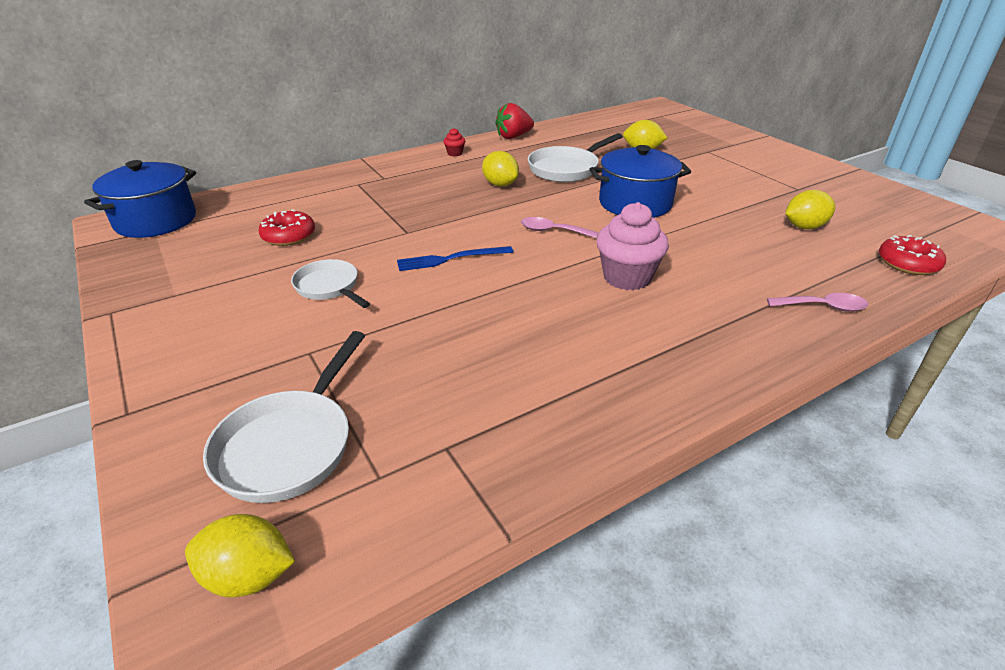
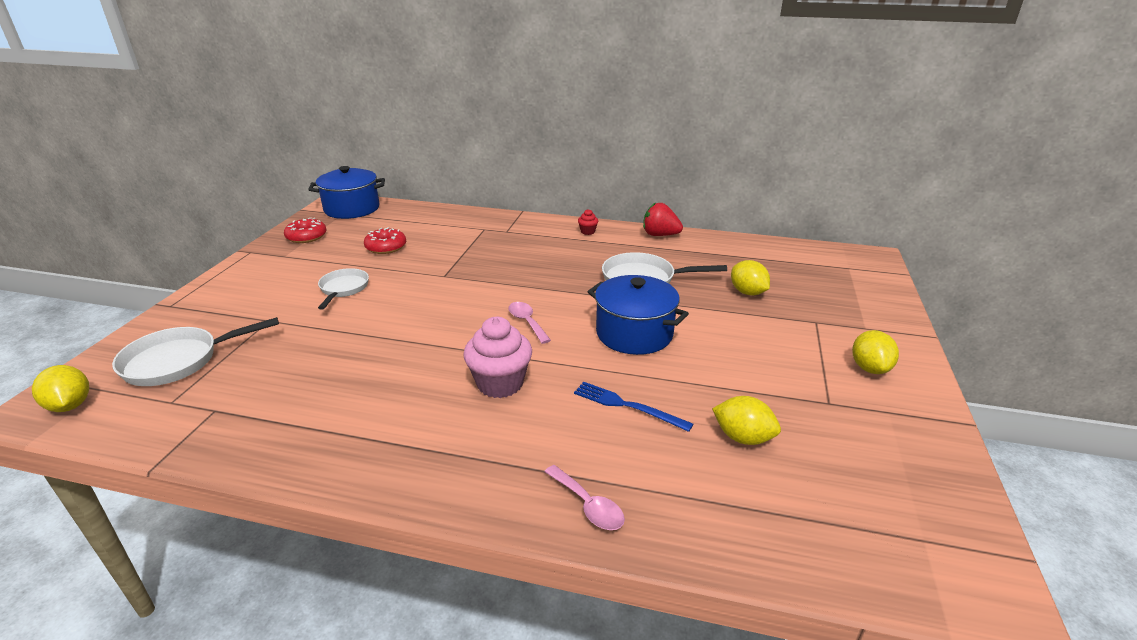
camera: 45 degrees right, 5 degrees down
(451, 259) = (430, 307): blue fork -> blue fork (627, 406)
(500, 184) = (567, 269): yellow lemon -> yellow lemon (869, 368)
(907, 263) = (770, 536): red donut -> red donut (306, 237)

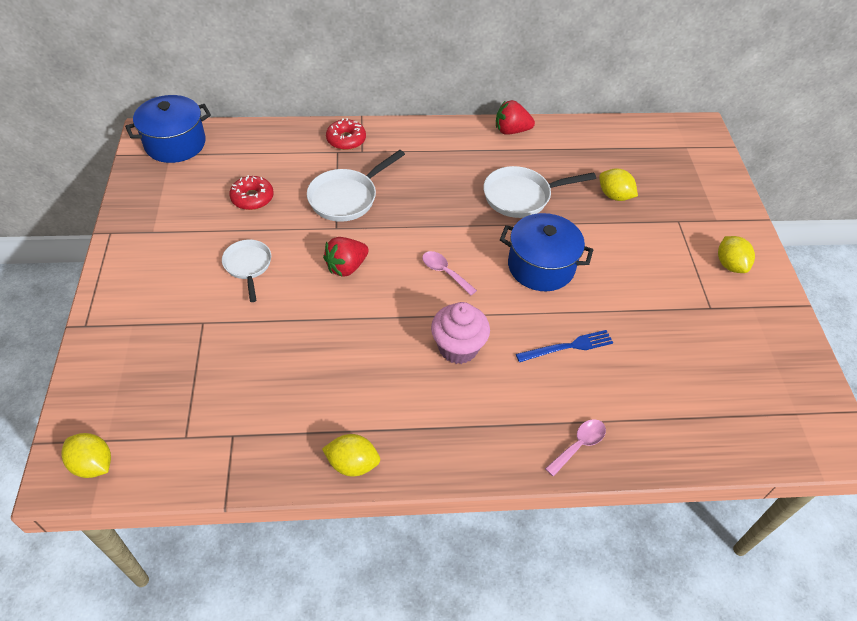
camera: 20 degrees left, 20 degrees up
(178, 361) = (153, 391): white pan -> white pan (346, 197)
(306, 237) = (155, 198): red donut -> red donut (346, 140)
(432, 303) = (346, 267): none -> red strawberry
(587, 232) = (441, 138): red cupcake -> none
(588, 505) = (579, 445): pink spoon -> pink spoon turned 75 degrees counterclockwise
(627, 406) = (568, 347): blue fork -> blue fork turned 150 degrees clockwise
(743, 437) = (661, 357): yellow lemon -> yellow lemon (352, 464)

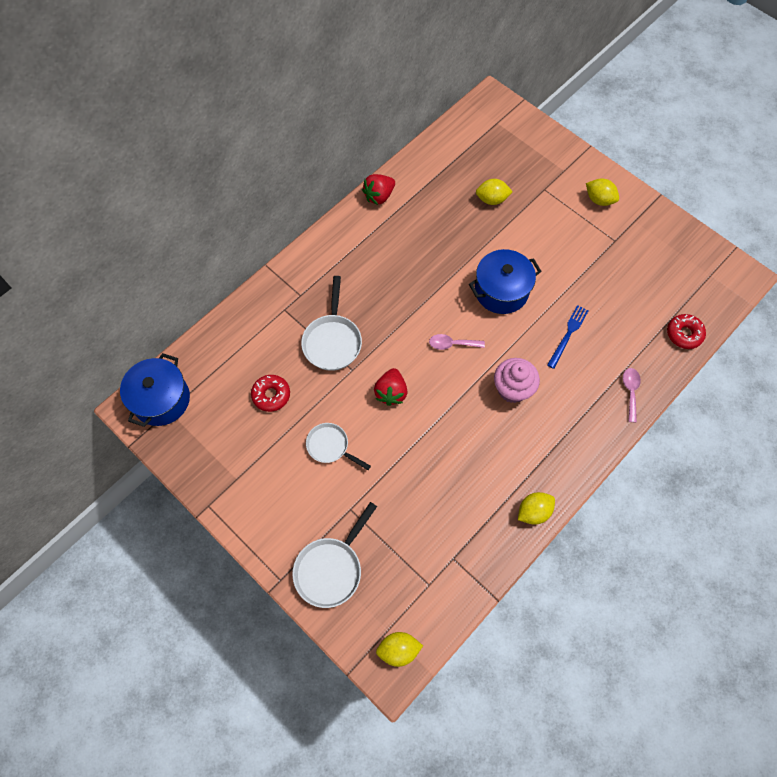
camera: 40 degrees left, 15 degrees up
(346, 140) = (279, 294): red donut -> red donut (684, 334)
(521, 196) = (438, 247): white pan -> white pan (331, 569)

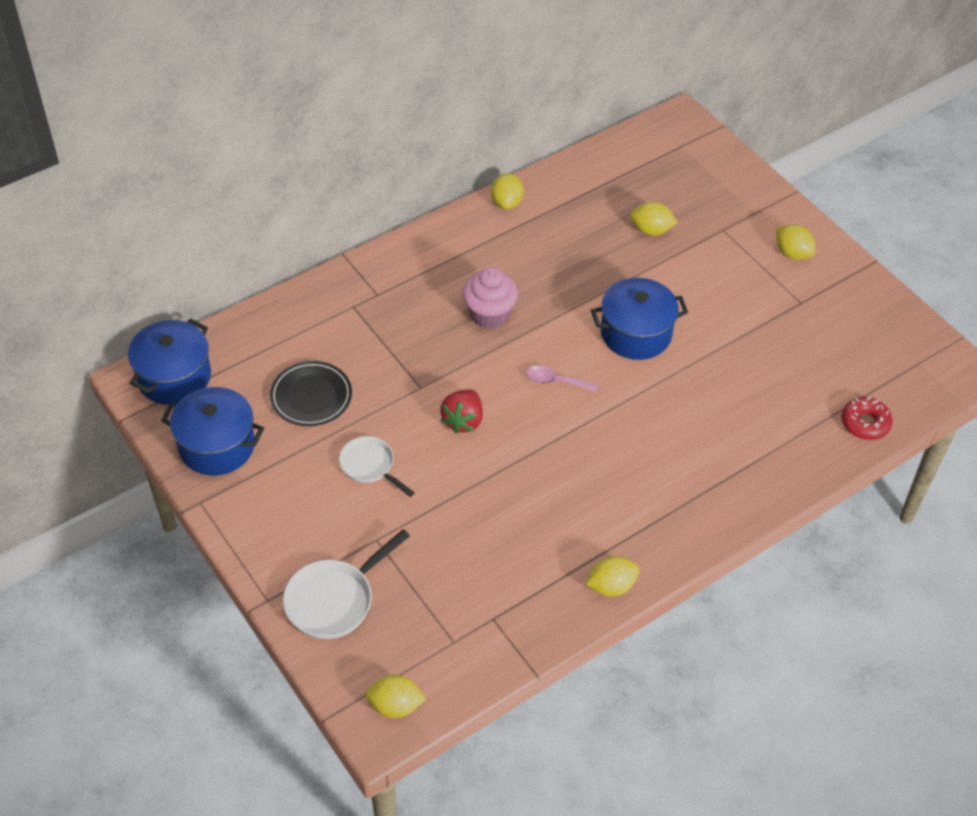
camera: 10 degrees right, 15 degrees down
(209, 453) = (217, 445): none -> blue pot
(271, 395) = (311, 397): red donut -> black plate
(332, 341) = (404, 351): white pan -> none
(379, 196) = (506, 203): red strawberry -> yellow lemon
(512, 389) = (620, 445): pink cupcake -> pink cupcake (489, 314)
(568, 334) = (710, 397): blue fork -> none
(630, 391) = (775, 475): pink spoon -> none

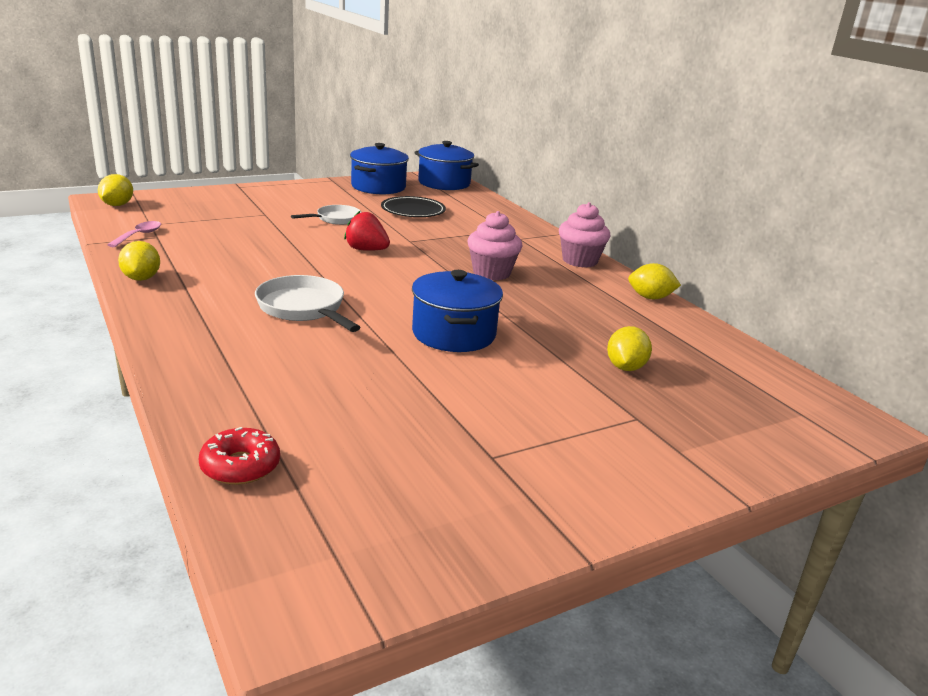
camera: 95 degrees right, 25 degrees down
(334, 600) = (222, 200): white pan -> white pan (303, 308)
(429, 247) = (580, 261): none -> pink cupcake
(556, 381) = (398, 288): pink spoon -> pink spoon (139, 235)
(792, 253) = (597, 469): yellow lemon -> none

